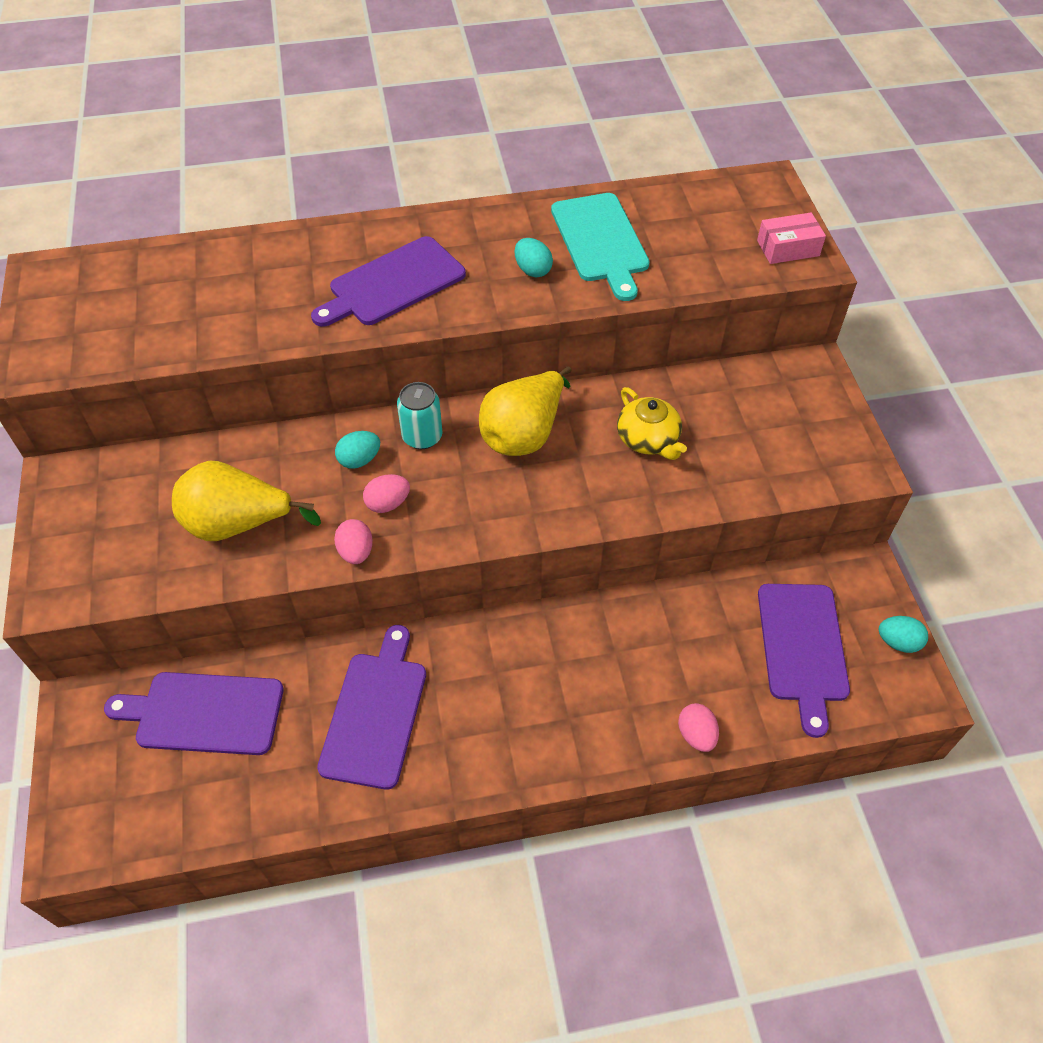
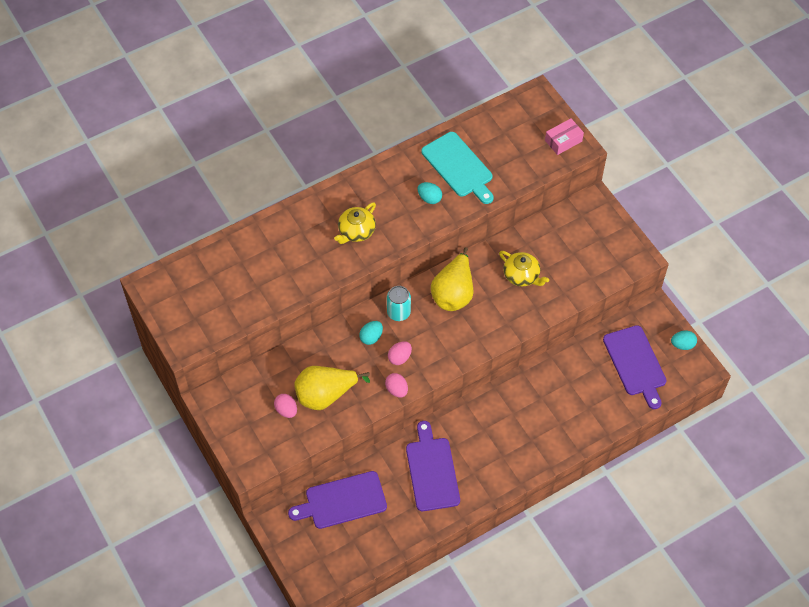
camera: 20 degrees left, 5 degrees up
(393, 284) = (356, 231): purple cutting board -> yellow teapot
(696, 735) = (598, 427): pink egg -> pink egg (286, 410)

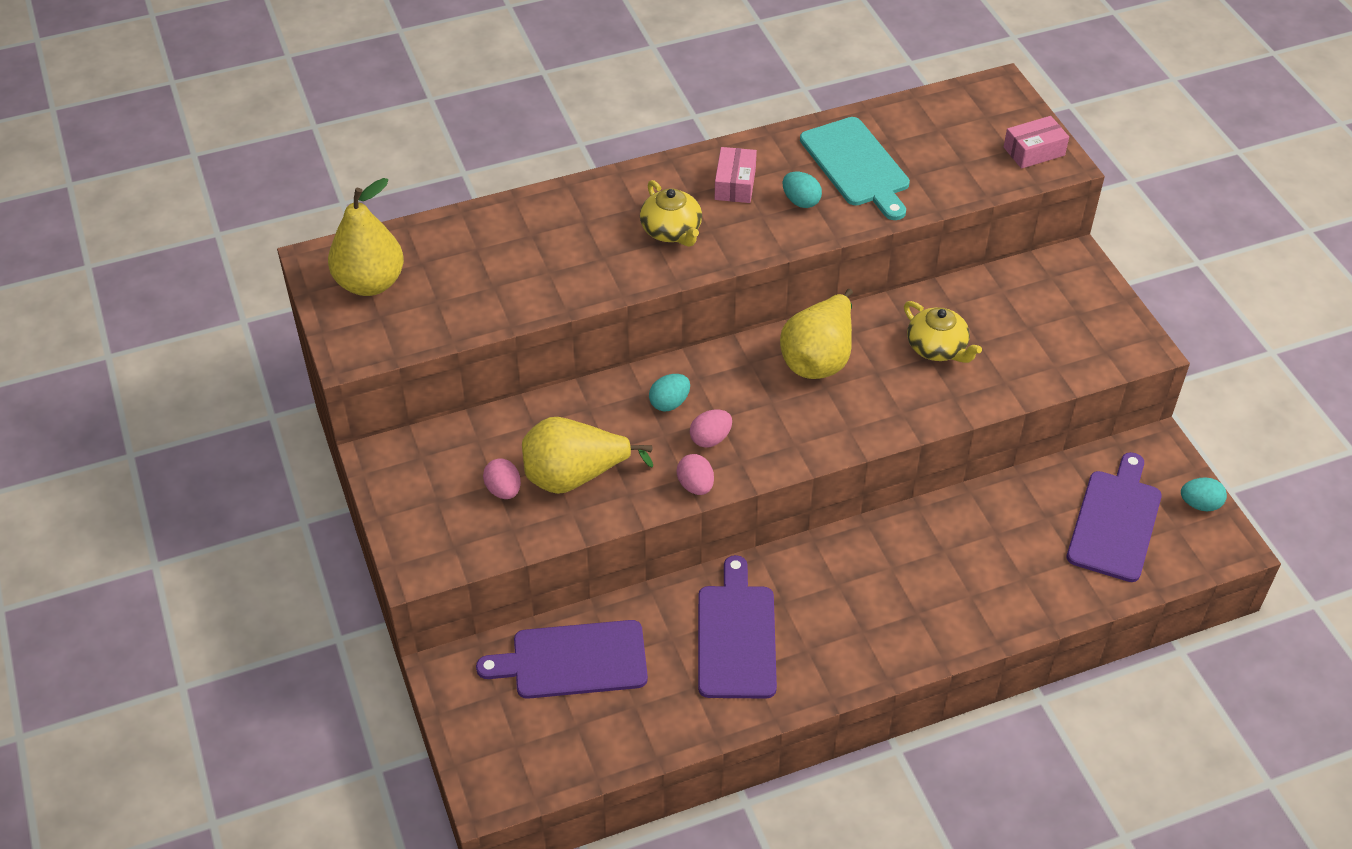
camera: 10 degrees right, 10 degrees down
(183, 295) = (370, 283): none -> yellow pear
(356, 231) = (672, 231): yellow teapot -> yellow teapot turned 75 degrees counterclockwise
(388, 191) = (735, 184): none -> pink box
(398, 312) = (722, 373): turquoise can -> none
(635, 363) = (1115, 521): purple cutting board -> purple cutting board turned 150 degrees counterclockwise

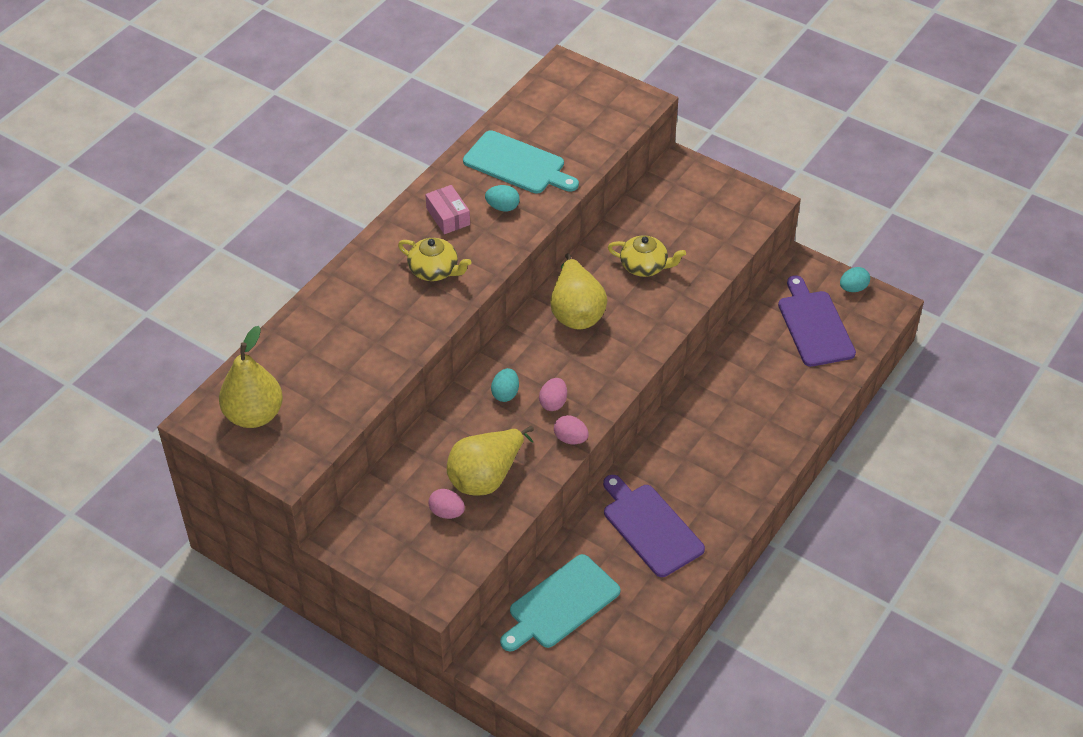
camera: 35 degrees left, 0 degrees up
(573, 661) = (561, 604): purple cutting board -> turquoise cutting board
(1034, 151) = (622, 100): pink box -> none

